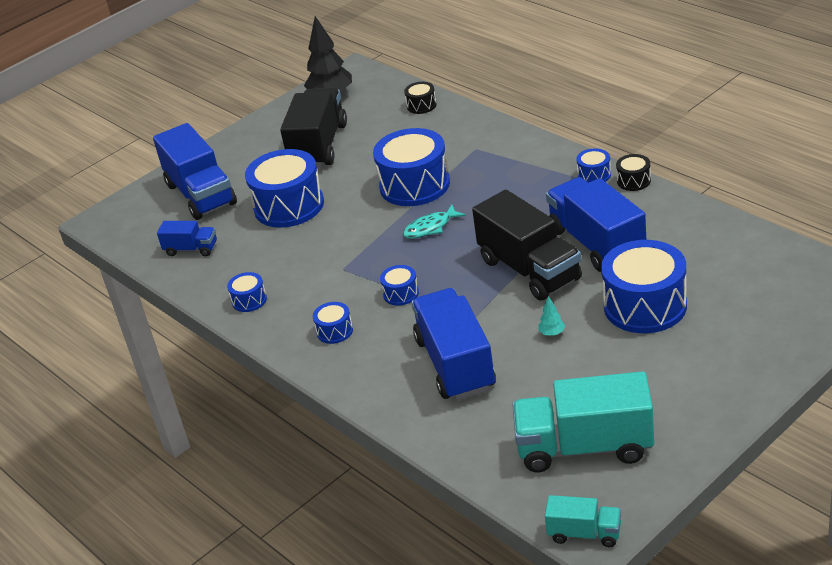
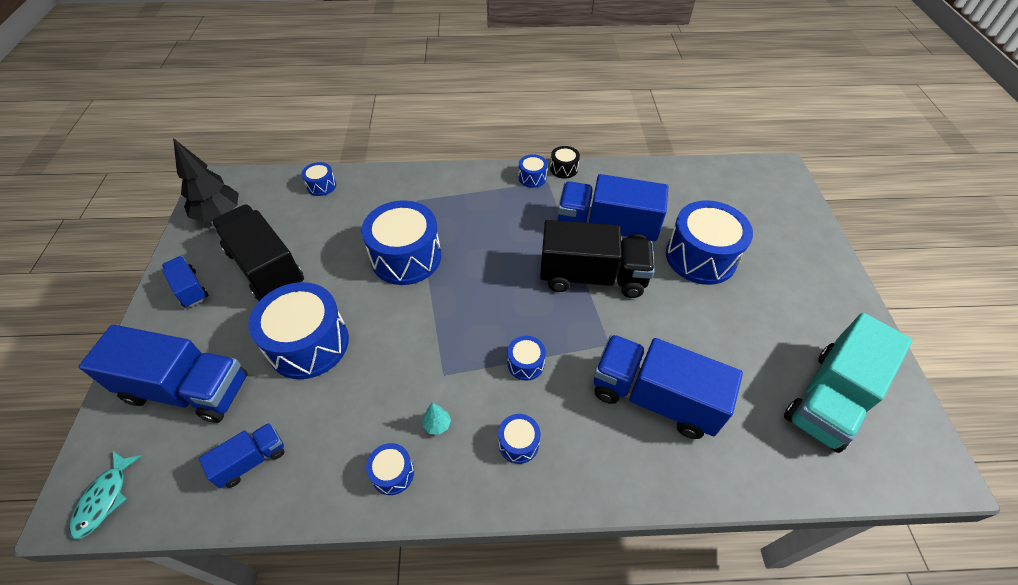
camera: 55 degrees left, 15 degrees up
(262, 137) = (190, 289): none -> blue truck
(421, 105) = (321, 186): black drum -> blue drum
(430, 227) = (469, 287): turquoise fish -> turquoise fish (105, 498)
(552, 333) = (678, 319): turquoise tree -> turquoise tree (437, 425)
(584, 533) = (934, 474): turquoise truck -> none

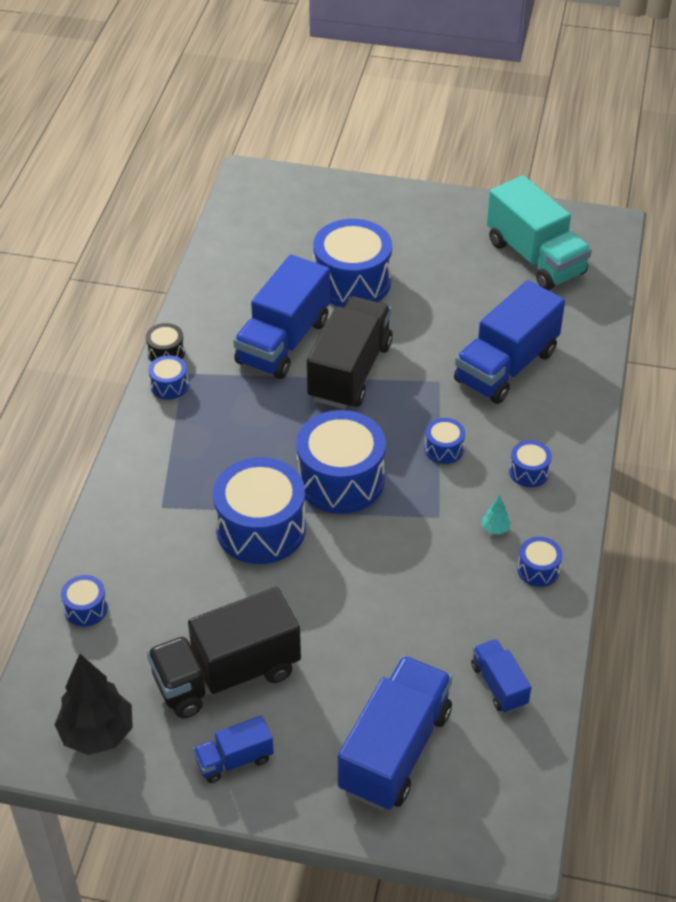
camera: 75 degrees left, 5 degrees down
(105, 498) = (514, 816): turquoise fish -> none
(308, 344) = (364, 632): blue drum -> blue drum (341, 479)

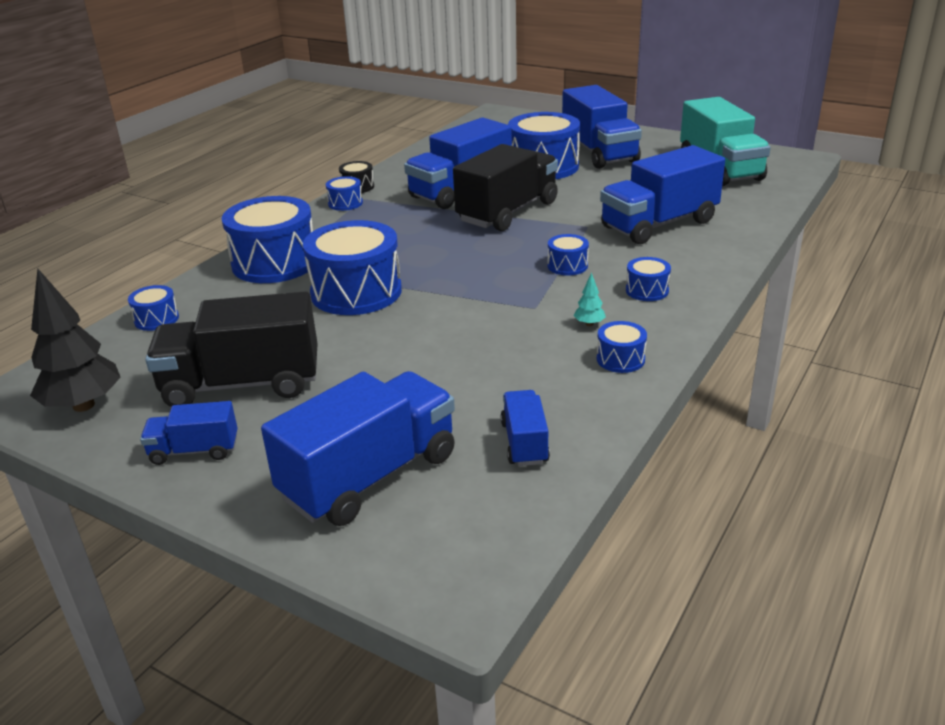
camera: 20 degrees right, 15 degrees down
(341, 479) = (454, 272): blue drum -> blue drum (275, 263)
(401, 245) = (599, 153): none -> blue truck

